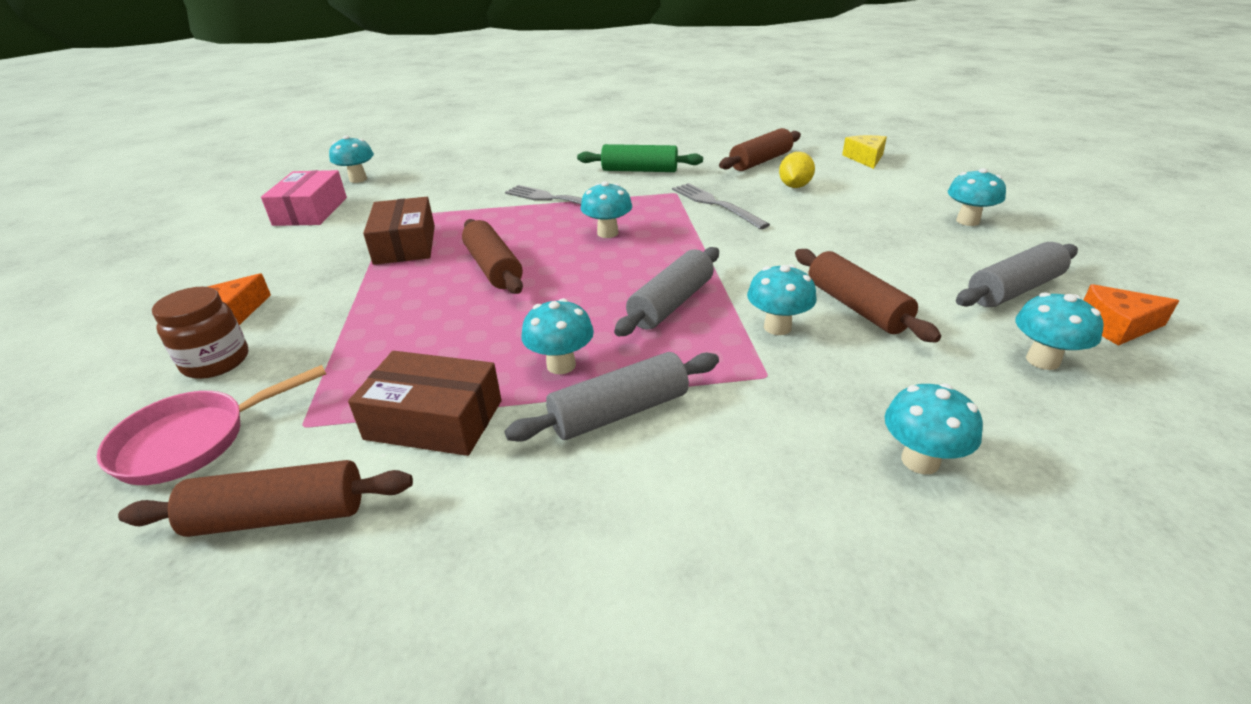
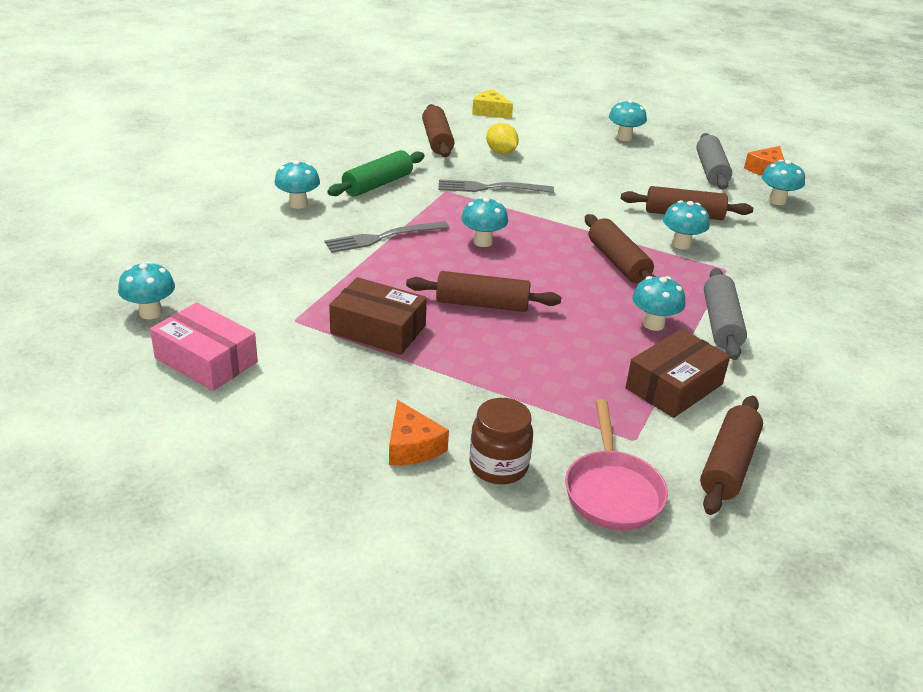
camera: 60 degrees left, 0 degrees up
(671, 303) = (618, 262): grey rolling pin -> brown rolling pin
(920, 461) = (824, 266): turquoise mushroom -> turquoise mushroom (298, 204)

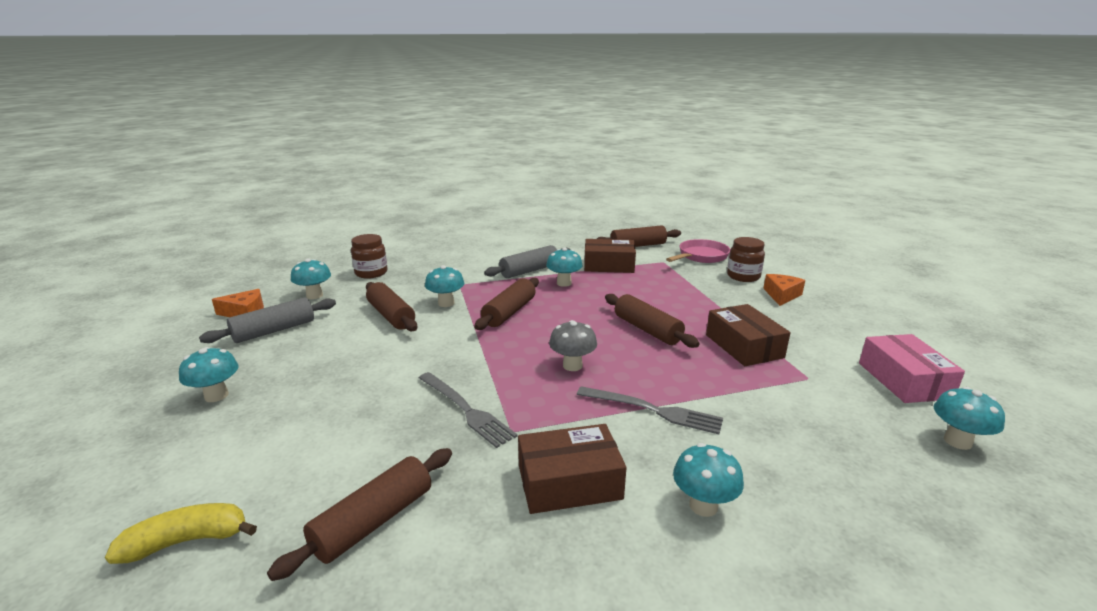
camera: 130 degrees left, 10 degrees down
(377, 184) = (569, 482): green rolling pin -> brown box
(482, 242) = (572, 365): turquoise mushroom -> grey mushroom
(490, 111) = (187, 541): yellow cheese -> yellow banana
(501, 152) = (357, 450): yellow lemon -> none
(817, 240) = (371, 273): none -> brown jar

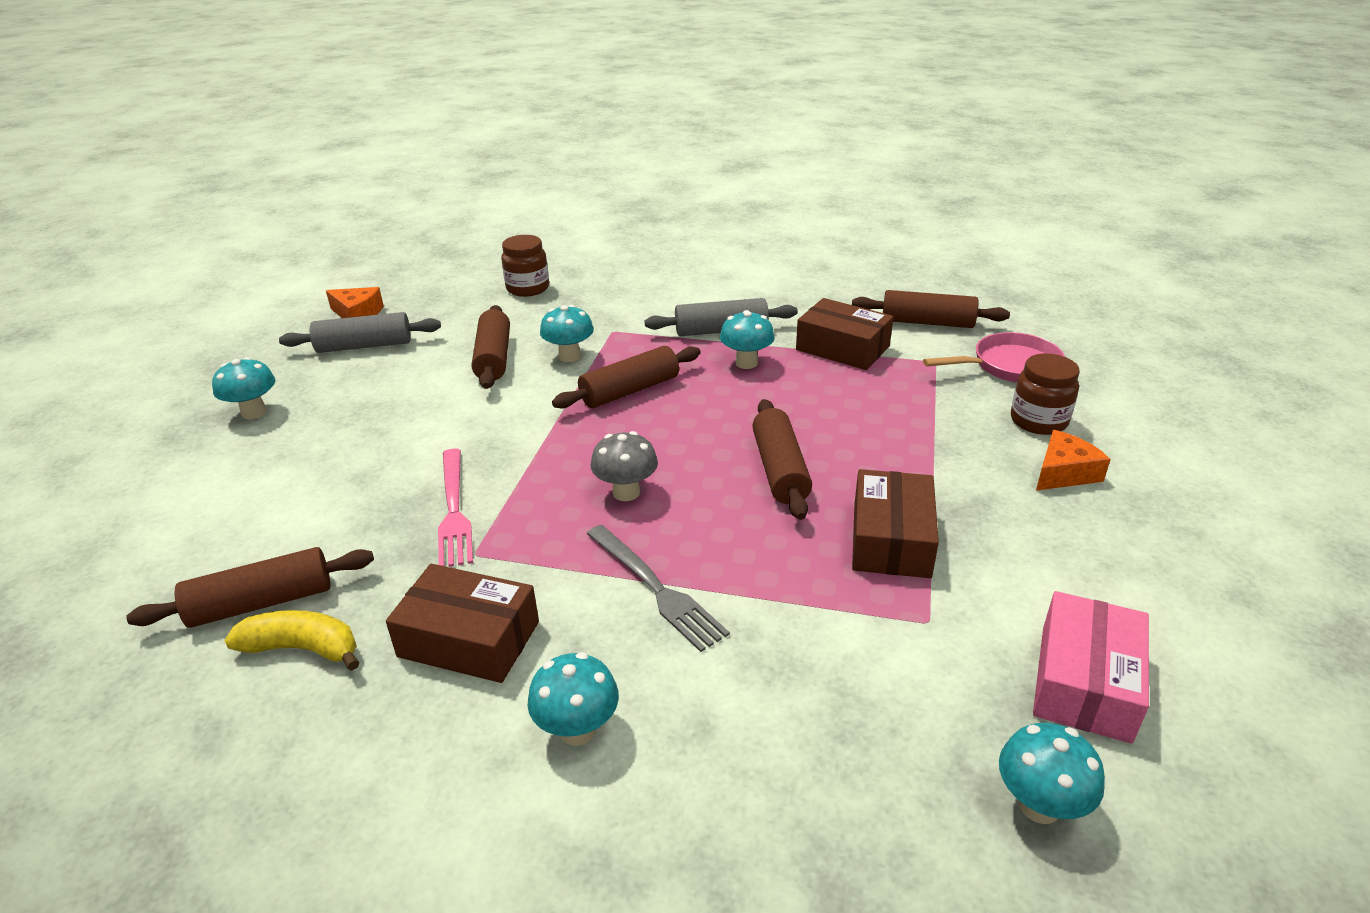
camera: 30 degrees right, 10 degrees up
(187, 541) = (120, 559): yellow banana -> yellow banana (303, 648)
(314, 295) = (441, 307): turquoise mushroom -> none
(465, 410) = (454, 510): grey fork -> pink fork

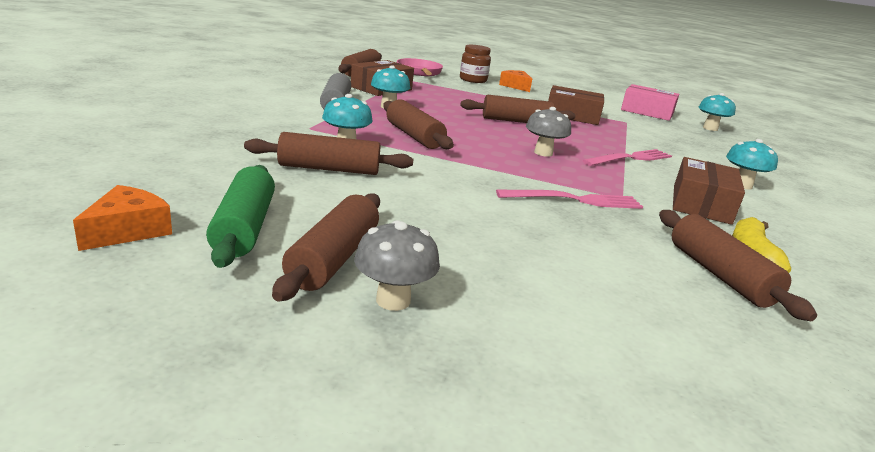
camera: 90 degrees left, 10 degrees down
(254, 412) = (393, 300): turquoise mushroom -> grey mushroom
(316, 384) = (333, 258): none -> brown rolling pin
(364, 346) = (244, 227): grey rolling pin -> green rolling pin
(528, 288) = (174, 142): brown jar -> none
(655, 588) = (630, 158): grey fork -> pink fork

